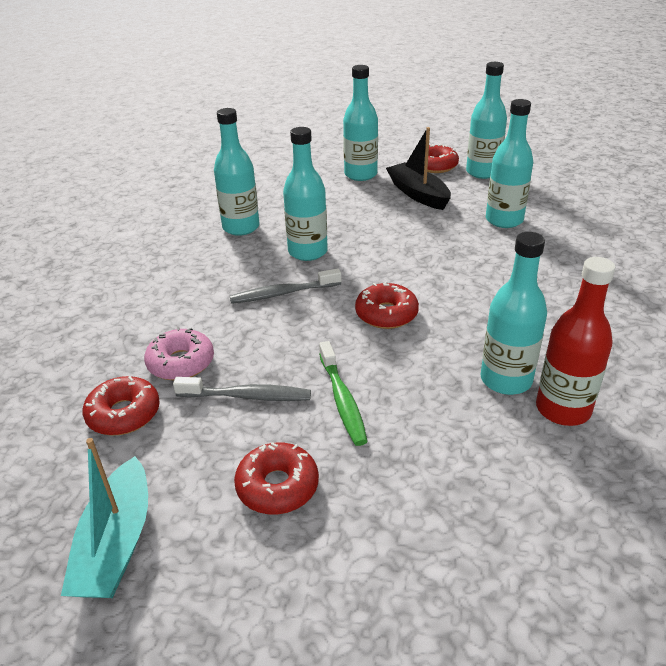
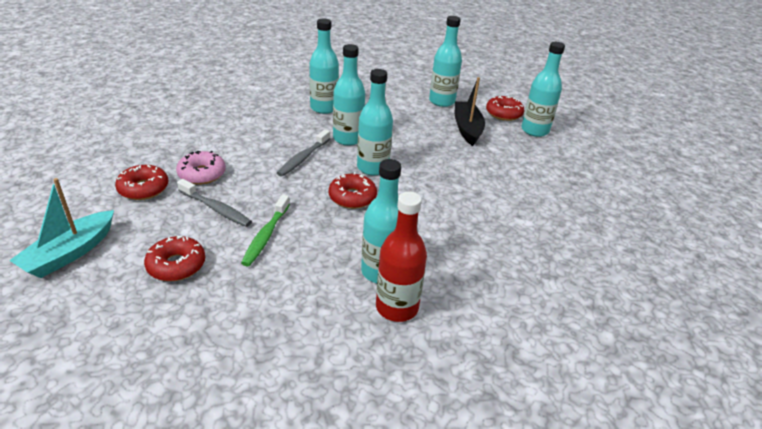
camera: 25 degrees right, 0 degrees up
(282, 293) = (303, 158): grey toothbrush -> grey toothbrush turned 75 degrees counterclockwise
(504, 220) = (509, 169): turquoise bottle -> turquoise bottle (372, 168)

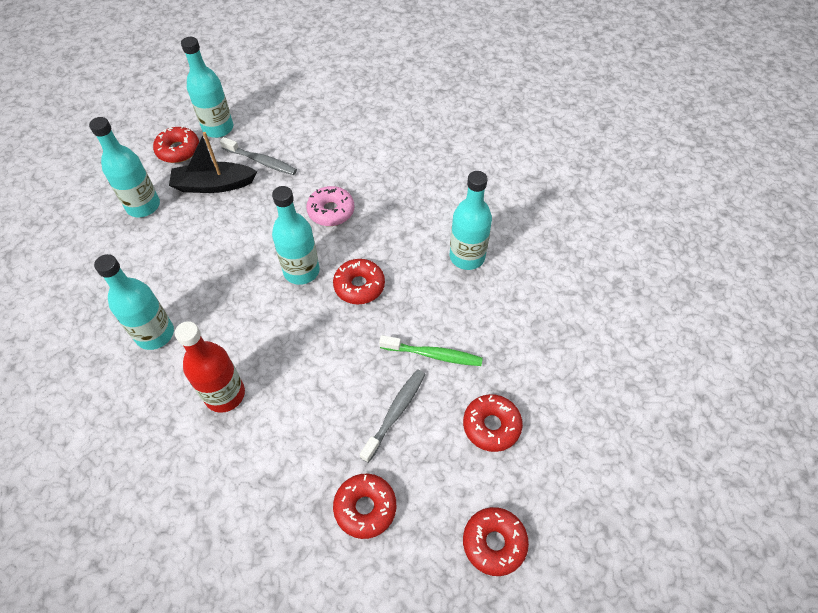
camera: 90 degrees left, 20 degrees up
(70, 253) = (494, 543): turquoise boat -> red donut
(202, 174) = (327, 447): pink donut -> pink donut (331, 211)
(303, 158) = (285, 341): grey toothbrush -> grey toothbrush (261, 161)
(348, 139) = (238, 299): turquoise bottle -> none
(397, 307) = (506, 244): red bottle -> red bottle (225, 394)

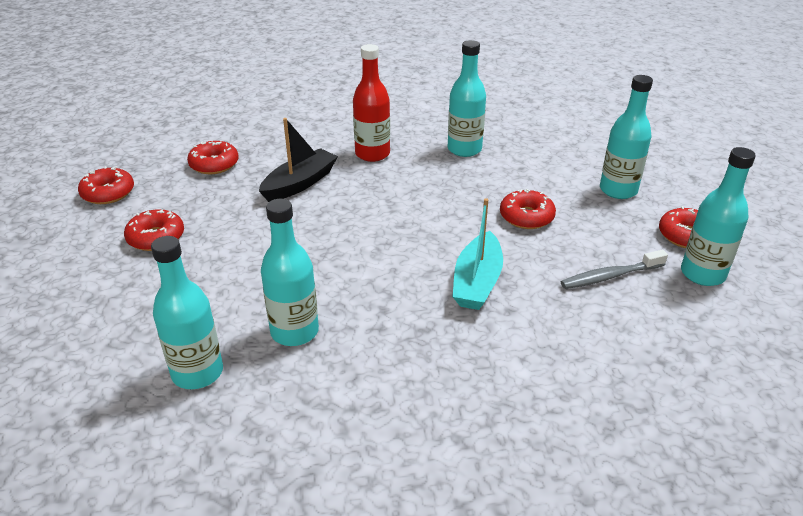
camera: 135 degrees right, 20 degrees down
(213, 185) = (604, 234): black boat -> black boat (300, 183)
(301, 271) = (428, 230): turquoise bottle -> turquoise bottle (197, 373)
(331, 211) = (477, 282): pink donut -> turquoise boat
(359, 286) = (367, 250): red donut -> red donut (526, 217)
(395, 413) = (242, 205): grey toothbrush -> none
(434, 355) = (247, 247): green toothbrush -> none

